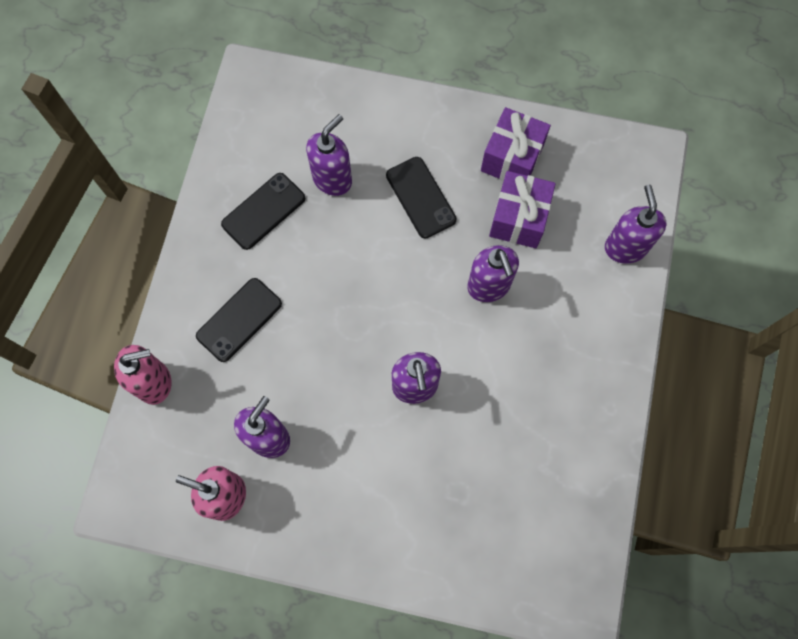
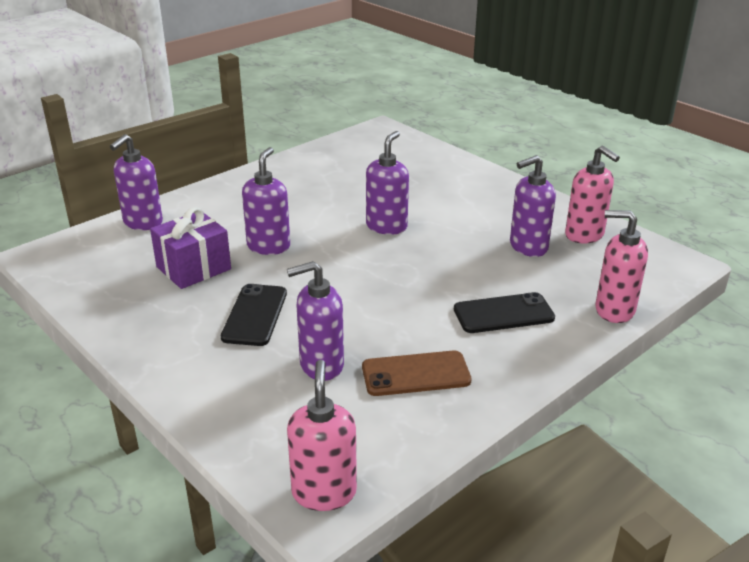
camera: 145 degrees left, 40 degrees down
(254, 88) = (324, 492): none -> pink soap dispenser
(263, 211) = (416, 374): black phone -> brown phone
(512, 158) = (143, 302): purple gift -> none

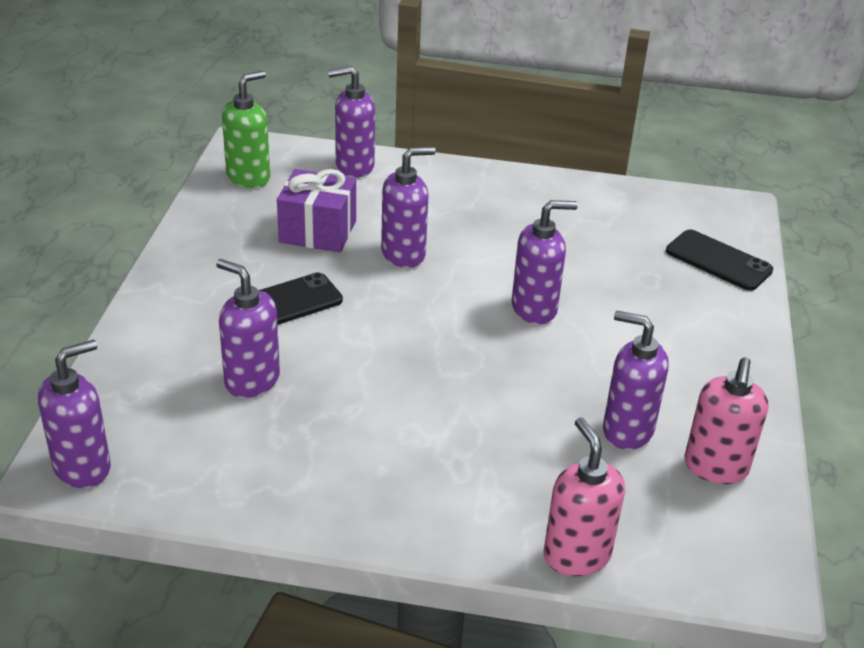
camera: 50 degrees right, 5 degrees up
(81, 269) = (249, 177): none -> green soap dispenser
(324, 492) = (83, 467): pink soap dispenser -> purple soap dispenser
(416, 374) = (298, 448): brown phone -> none
(503, 314) = (468, 466): black phone -> black phone (718, 261)

